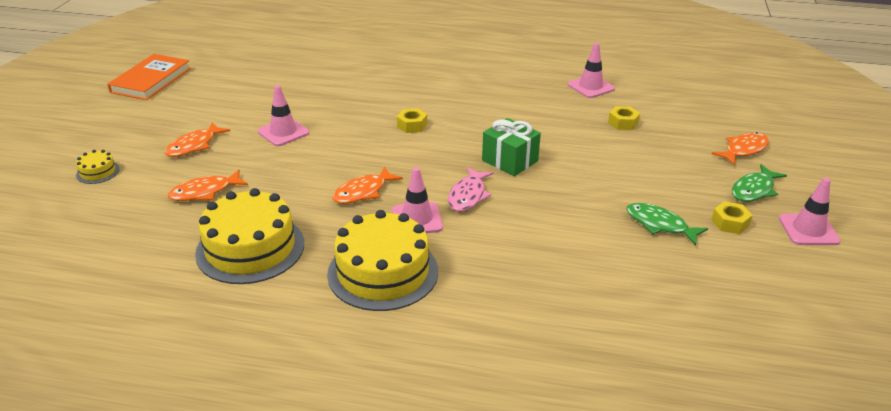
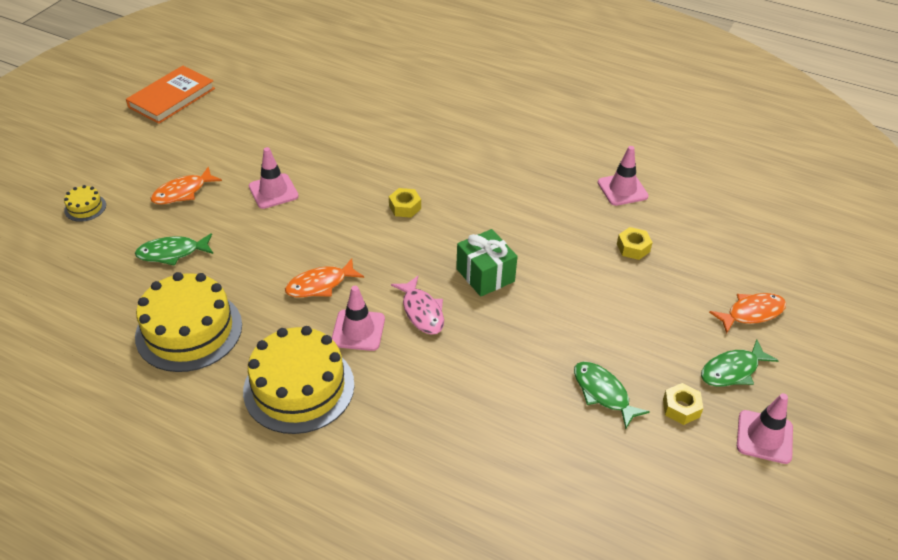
camera: 15 degrees right, 10 degrees up
(205, 192) = (172, 253): orange fish -> green fish
(468, 195) = (422, 311): pink fish -> pink fish turned 60 degrees counterclockwise

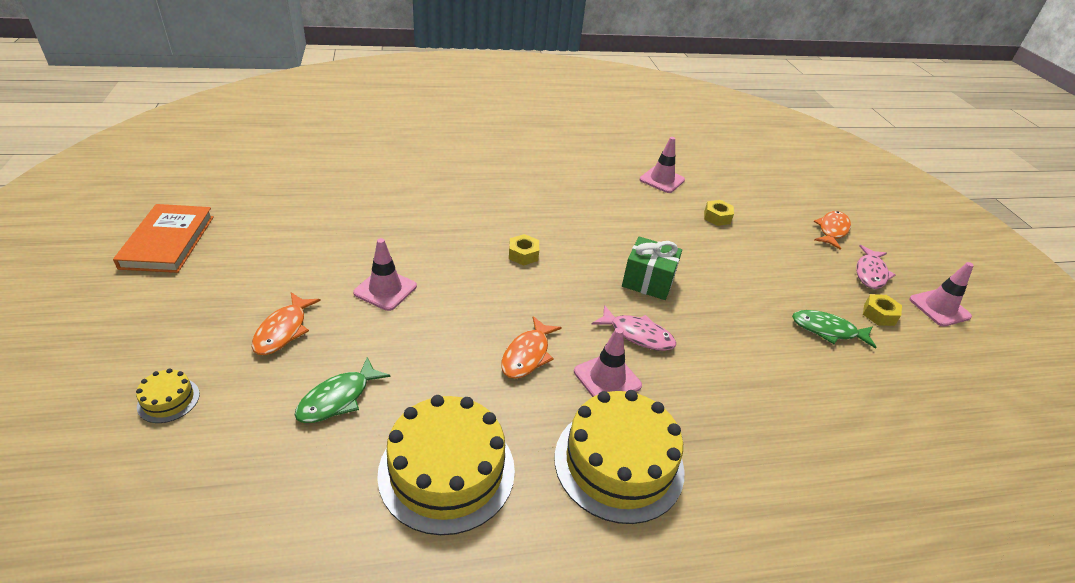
camera: 40 degrees left, 5 degrees down
(732, 370) = (870, 273): green fish -> pink fish

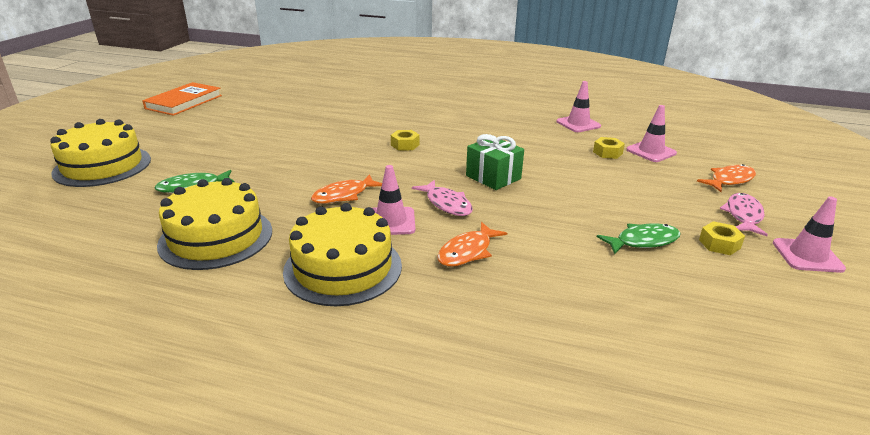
camera: 30 degrees right, 10 degrees down
(168, 400) = (102, 166): yellow cake -> yellow cake, size x2.29
(283, 330) = (199, 150): orange fish -> orange fish (467, 251)
(385, 289) = (284, 144): pink traffic cone -> pink traffic cone (651, 151)
(827, 330) = (643, 241): green fish -> green fish turned 120 degrees clockwise
(870, 273) = (743, 215): pink fish -> pink fish turned 150 degrees clockwise

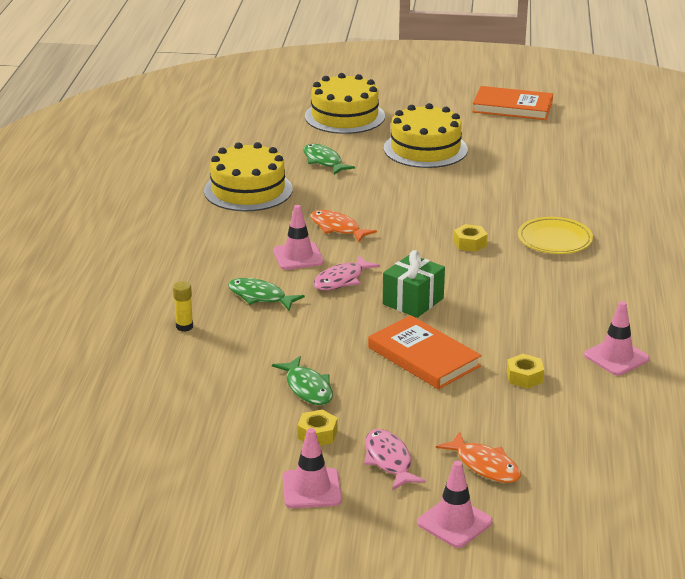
camera: 80 degrees right, 0 degrees up
(343, 268) = (221, 246): yellow cake -> yellow cake (425, 149)
(414, 118) = (554, 240): none -> yellow plate
(467, 251) = (260, 297): orange fish -> green fish
(525, 310) = (184, 326): none -> yellow glue stick
(583, 183) = (423, 357): none -> orange book
(651, 151) = (548, 411): pink traffic cone -> pink traffic cone (454, 522)
(743, 215) = (389, 460): pink fish -> pink fish turned 120 degrees counterclockwise

